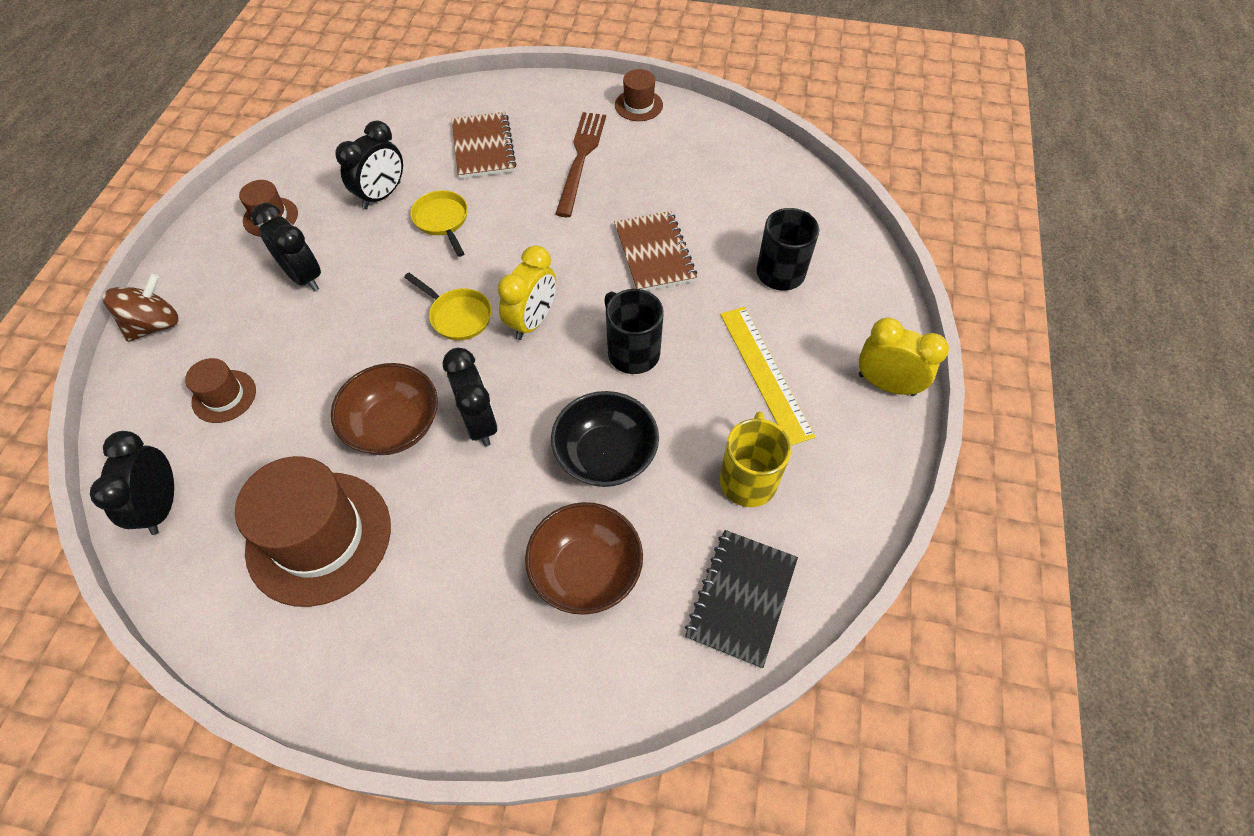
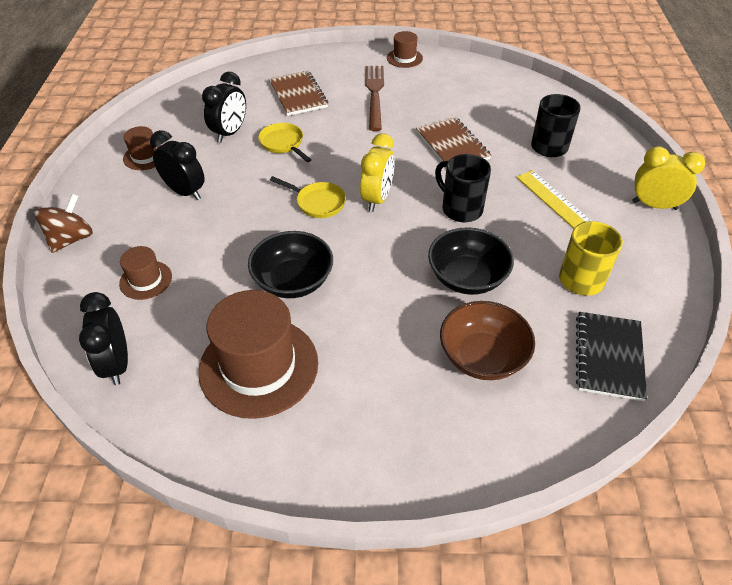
camera: 10 degrees left, 10 degrees down
(394, 426) = (293, 281): brown bowl -> black bowl
(479, 423) = (361, 270): black clock -> none

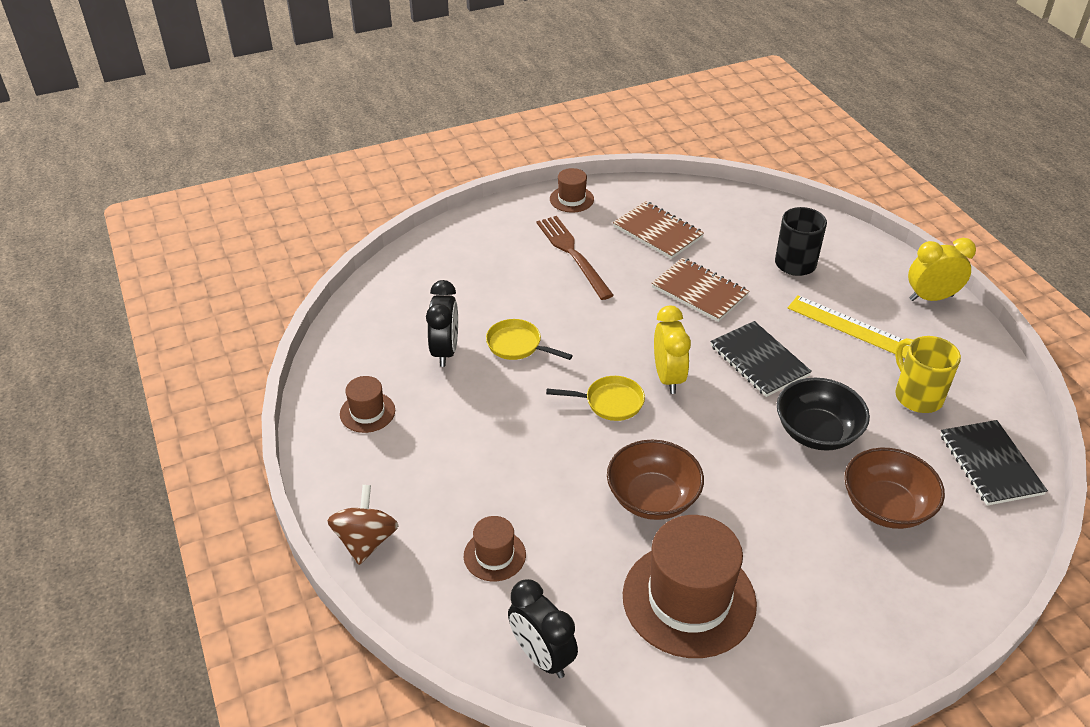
camera: 25 degrees left, 5 degrees down
(185, 192) = (453, 439): black clock -> none
(293, 281) = (652, 498): black bowl -> brown bowl
(298, 95) = (486, 280): brown notebook -> brown notebook (658, 232)
(460, 209) = (759, 361): black mug -> black notebook

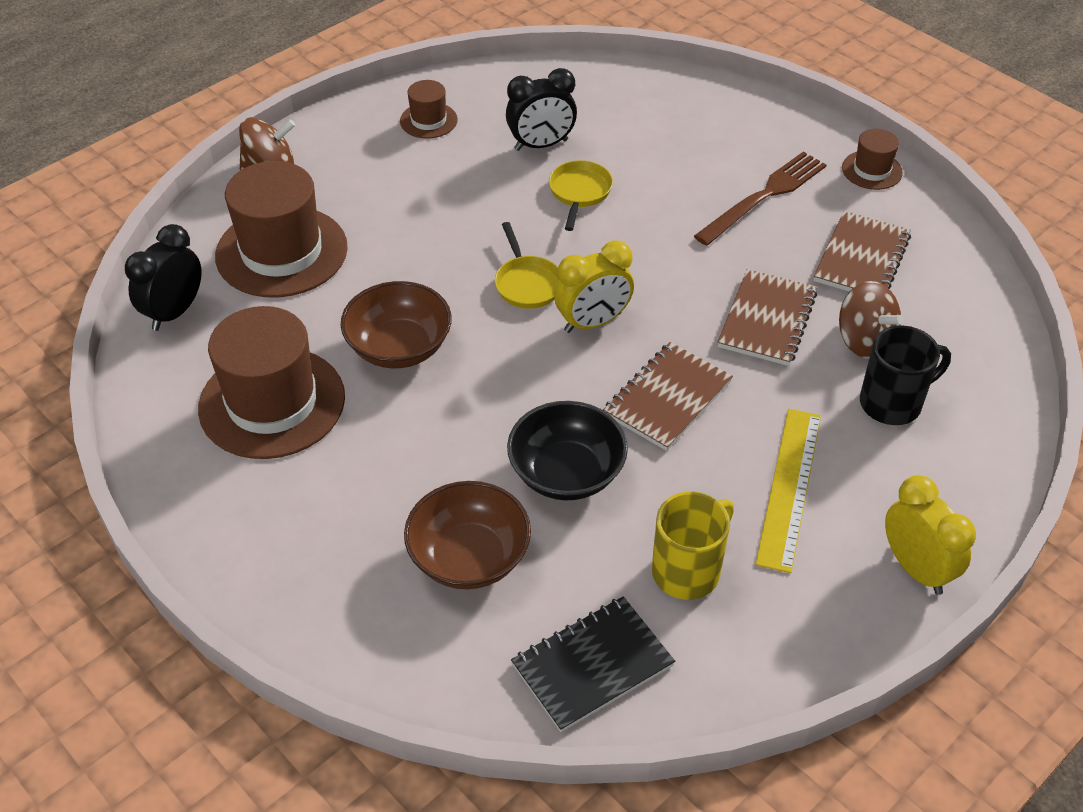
camera: 70 degrees right, 5 degrees up
(494, 555) = (281, 252): brown hat -> brown hat, size x2.06
(736, 256) = (864, 341): none -> brown spinning top
(759, 361) = (667, 398): black notebook -> brown notebook

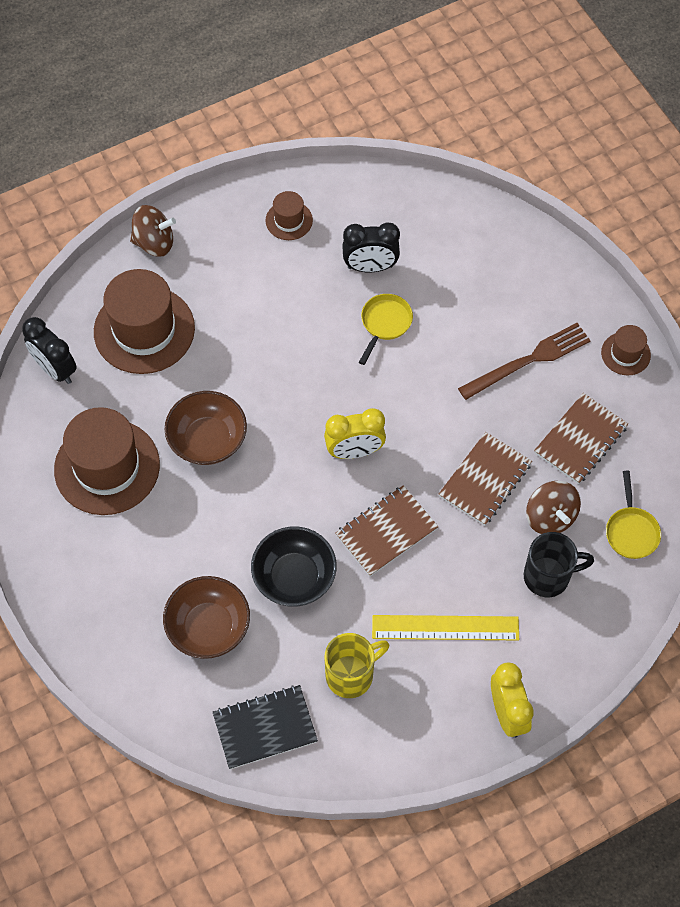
camera: 15 degrees right, 15 degrees up
(174, 312) = (55, 369): black clock -> black clock turned 90 degrees counterclockwise
(527, 283) = (317, 403): yellow pan -> yellow pan (631, 531)
(789, 487) = (445, 627): yellow ruler -> yellow ruler turned 60 degrees clockwise

